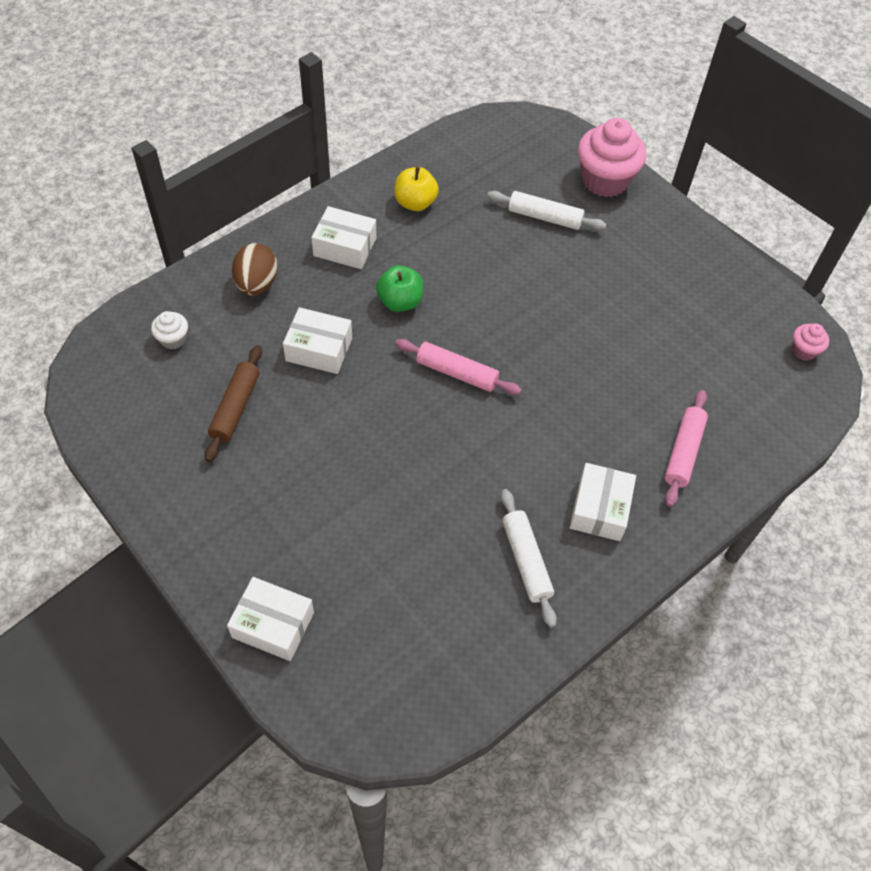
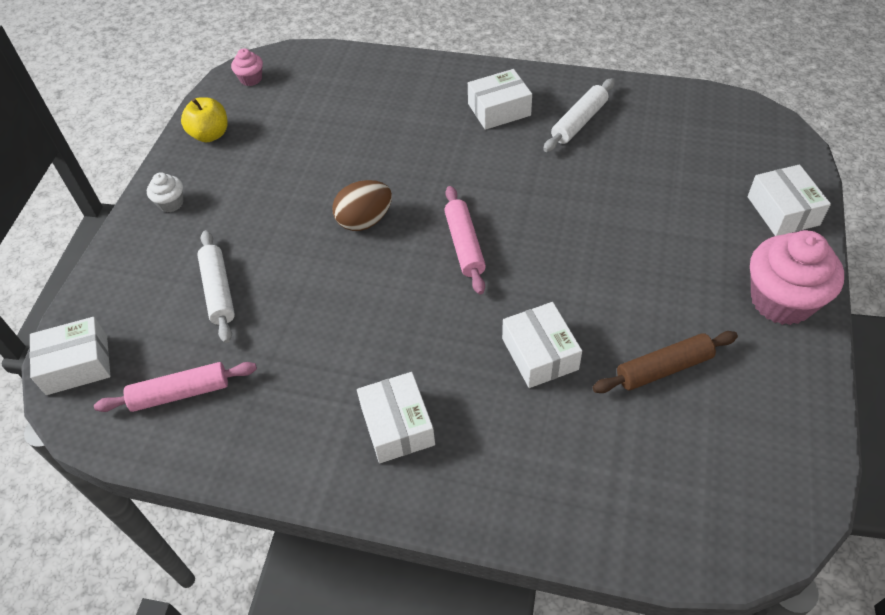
camera: 120 degrees left, 5 degrees down
(173, 339) = (657, 485): white cupcake -> white cupcake (171, 203)
(257, 284) = (519, 467): brown egg -> brown egg (365, 221)
(400, 302) = (425, 332): green apple -> none
(415, 203) = (280, 407): yellow apple -> yellow apple (210, 135)
(543, 131) = (77, 364): none -> white box
(605, 180) = (128, 275): pink cupcake -> pink cupcake (781, 301)
(683, 452) = (407, 94): pink rolling pin -> pink rolling pin (180, 393)

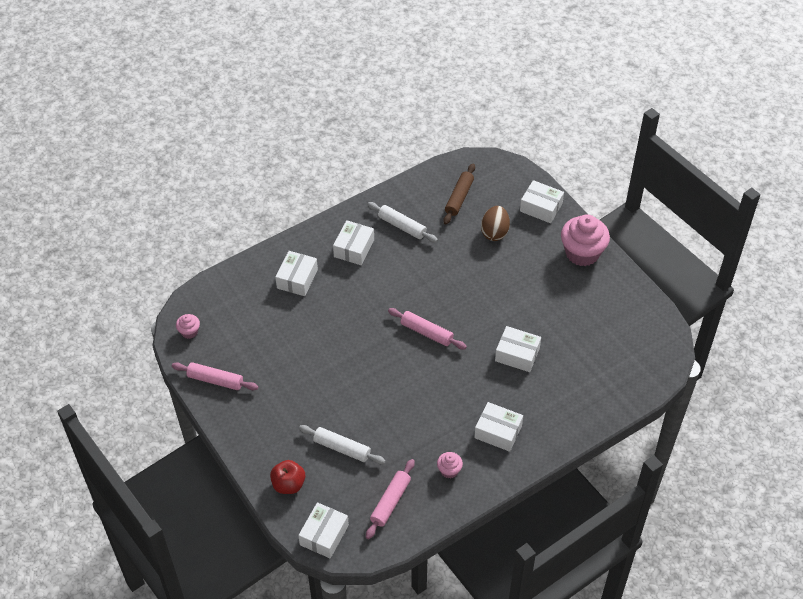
camera: 50 degrees left, 0 degrees up
(125, 282) = (288, 484): none -> red apple
(171, 203) = (251, 431): white cupcake -> none
(210, 135) = (215, 380): yellow apple -> pink rolling pin
(284, 418) = (449, 470): none -> pink cupcake
(365, 221) = (365, 358): brown egg -> brown egg (494, 232)
(405, 100) = (297, 279): none -> white box
(579, 122) = (402, 226): white rolling pin -> white rolling pin turned 45 degrees counterclockwise
(663, 368) = (570, 320): brown rolling pin -> brown rolling pin (459, 198)

